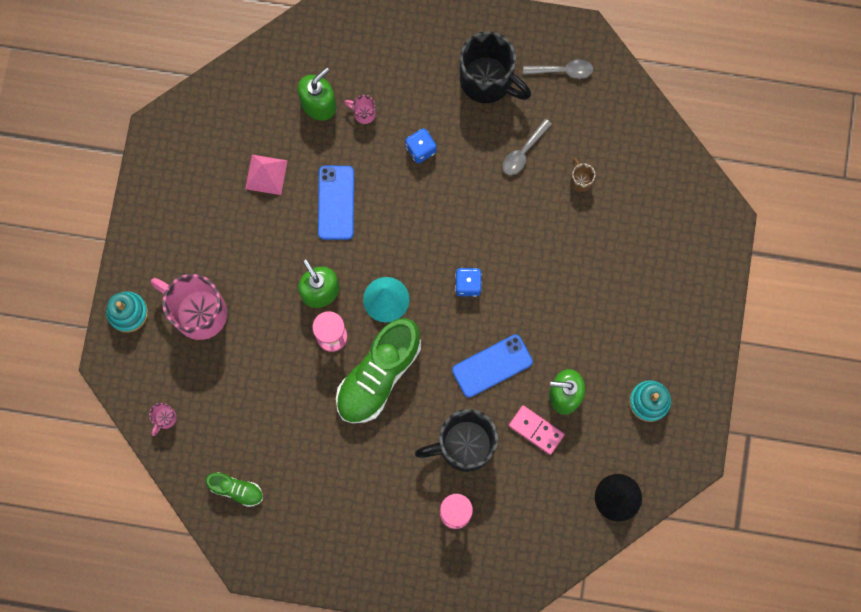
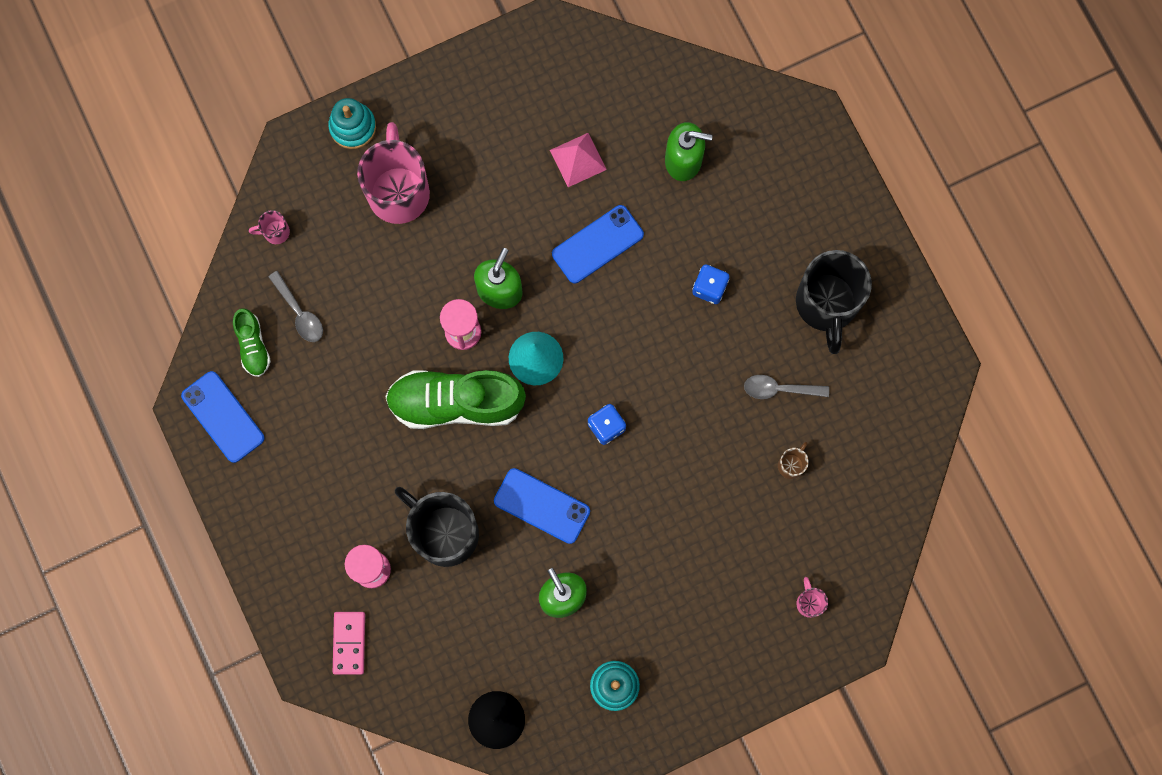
camera: 55 degrees right, 0 degrees up
(272, 545) = (223, 417): none -> blue phone
(363, 113) = (705, 208): pink mug -> pink mug (809, 602)
(536, 430) = (507, 592): pink domino -> pink domino (349, 643)
(563, 71) = (891, 371): grey spoon -> grey spoon (299, 313)

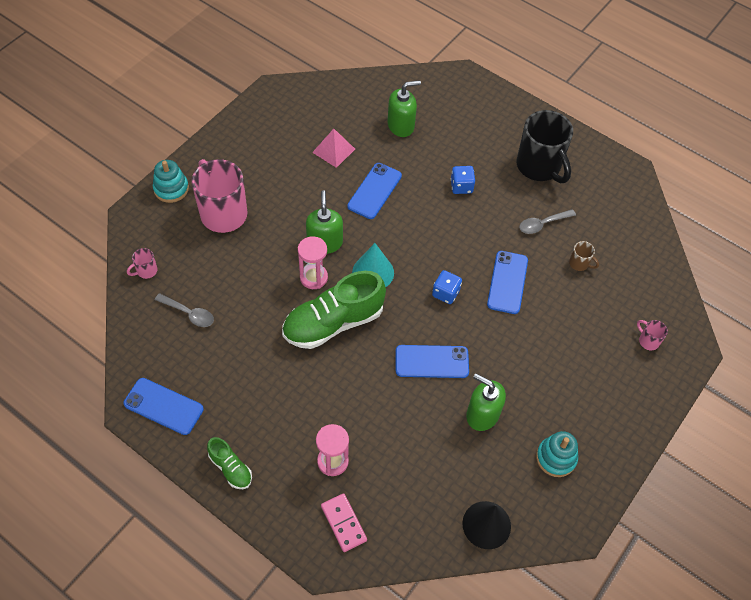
camera: 30 degrees left, 20 degrees down
(253, 346) = (164, 349): green shoe -> green shoe (230, 468)
(444, 532) = (372, 411): black mug -> none
(688, 447) = (507, 282): none -> blue phone
(791, 464) = (579, 263): brown mug -> brown mug turned 120 degrees clockwise

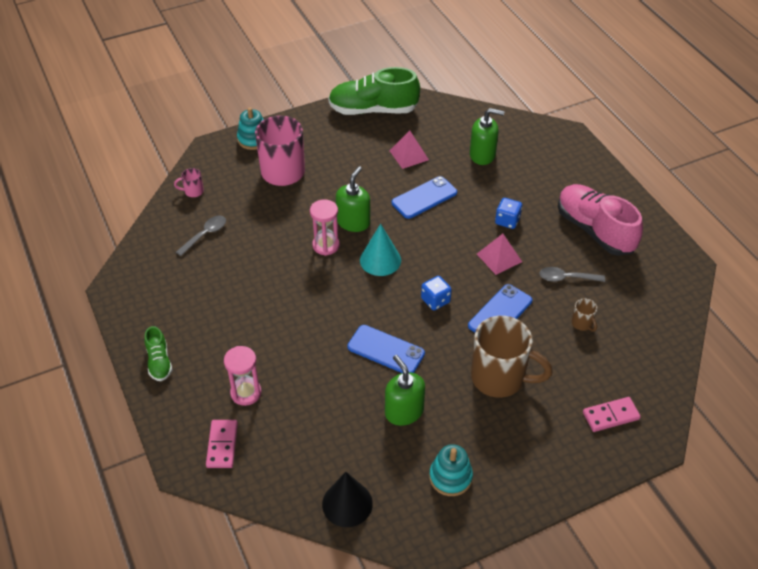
camera: 30 degrees right, 10 degrees down
(163, 406) = (139, 294): blue phone -> none
(189, 313) = (205, 234): grey spoon -> grey spoon turned 105 degrees counterclockwise
(333, 323) = (319, 286): green shoe -> green shoe (373, 110)
(475, 227) = (499, 257): none -> pink pyramid
(539, 167) = (594, 230): black mug -> pink shoe
(543, 345) = (500, 378): none -> brown mug
(648, 341) = (610, 415): pink mug -> pink domino

